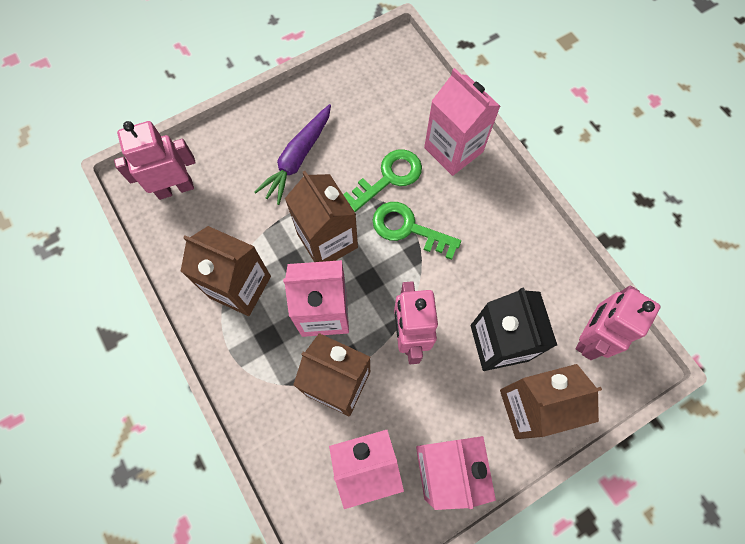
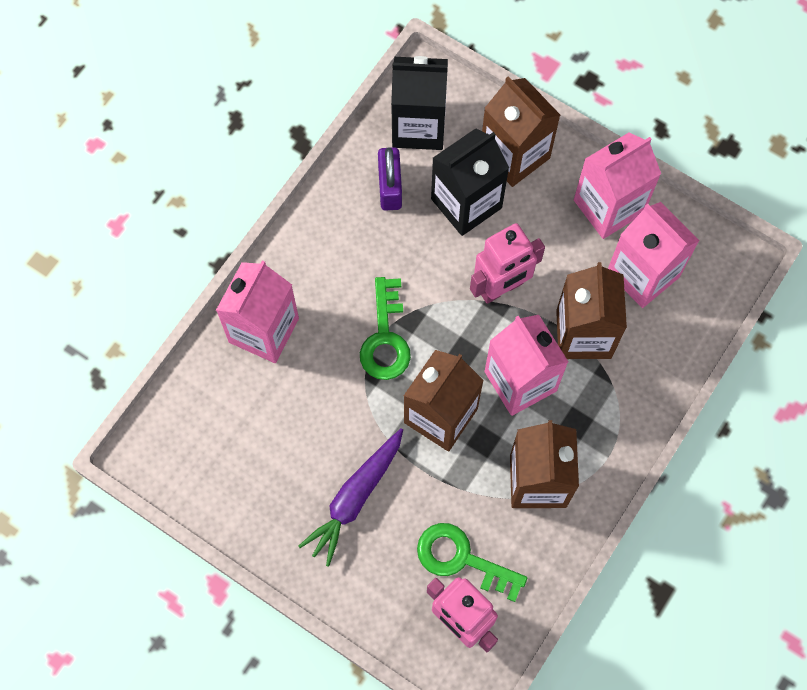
camera: 115 degrees left, 0 degrees up
(298, 158) = (355, 498): purple carrot -> purple carrot turned 120 degrees clockwise
(388, 178) = (333, 385): green key -> green key (462, 559)
(538, 287) = (390, 187): none -> purple padlock
(589, 336) = (418, 126): pink robot -> black carton

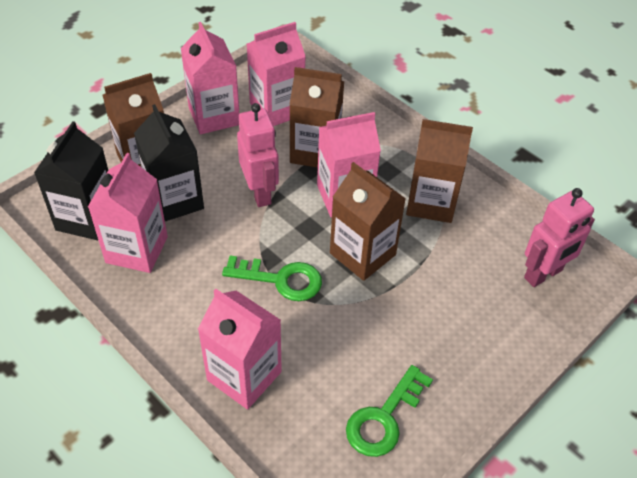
camera: 80 degrees left, 20 degrees down
(355, 498) = (427, 330): purple carrot -> none
(390, 187) = (137, 249): purple padlock -> pink carton
(462, 559) = (490, 263): green key -> green key (384, 418)

